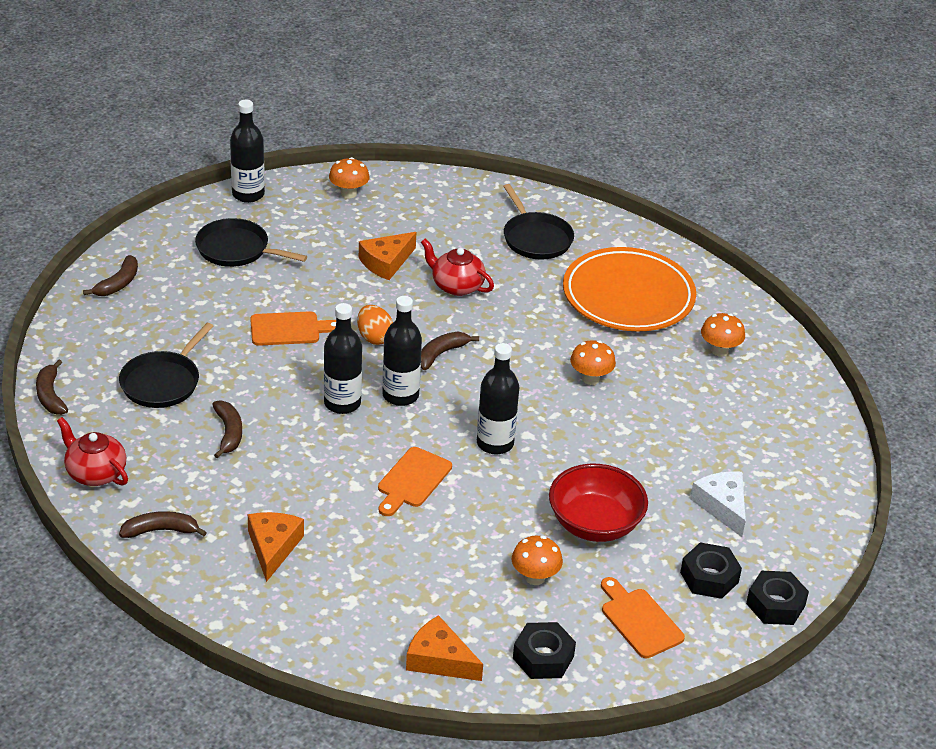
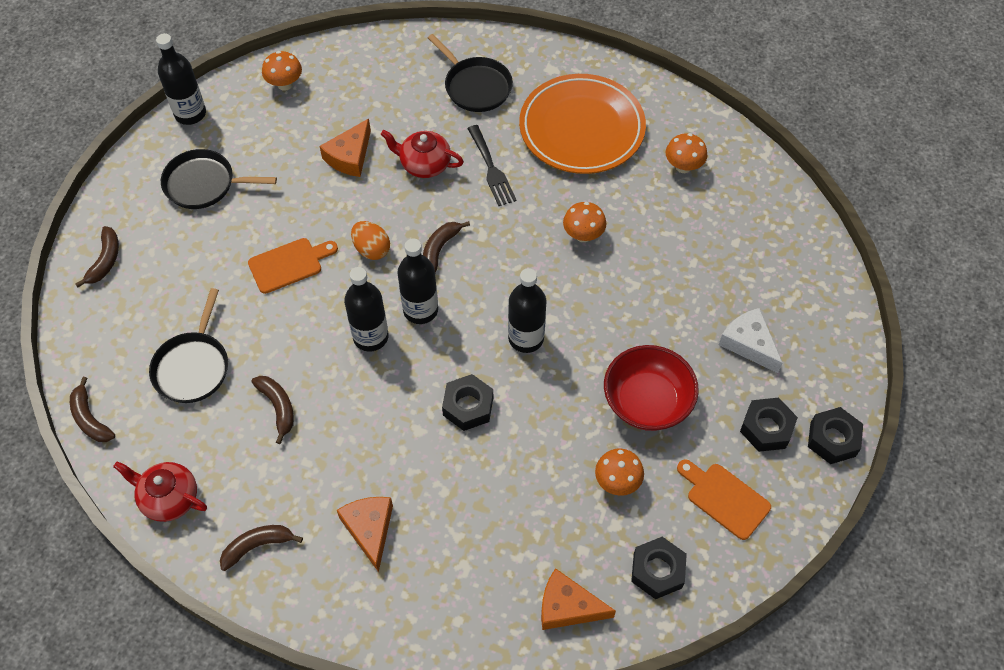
camera: 15 degrees left, 20 degrees up
(412, 480) = (468, 406): orange cutting board -> black nut
(522, 305) = (491, 169): none -> black fork

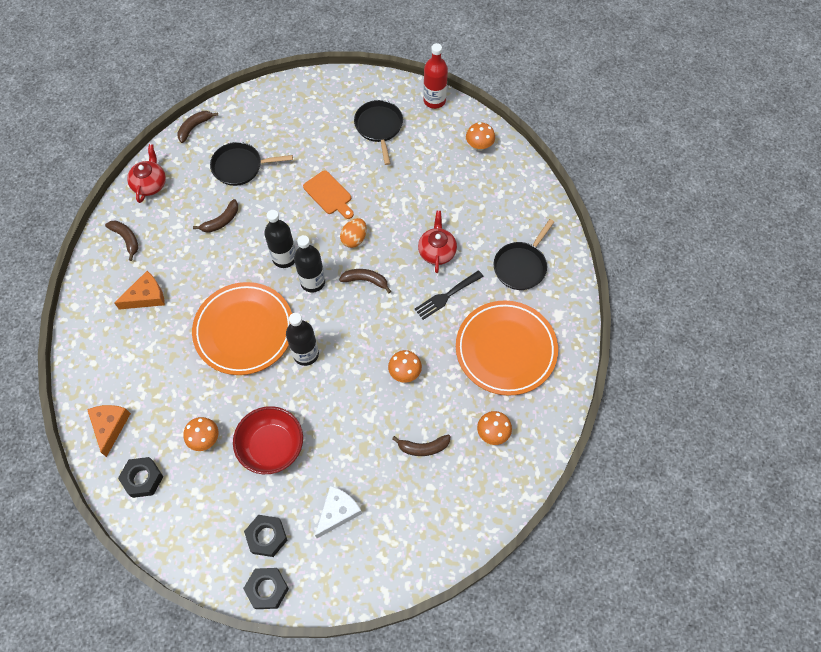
camera: 75 degrees right, 5 degrees up
(105, 261) = (305, 96): brown banana -> brown banana (423, 447)
(190, 114) = (434, 100): black bottle -> red bottle
(350, 156) = (429, 203): orange cheese -> none
(468, 406) = (244, 330): black nut -> orange plate
(724, 498) = (204, 515): orange cutting board -> none

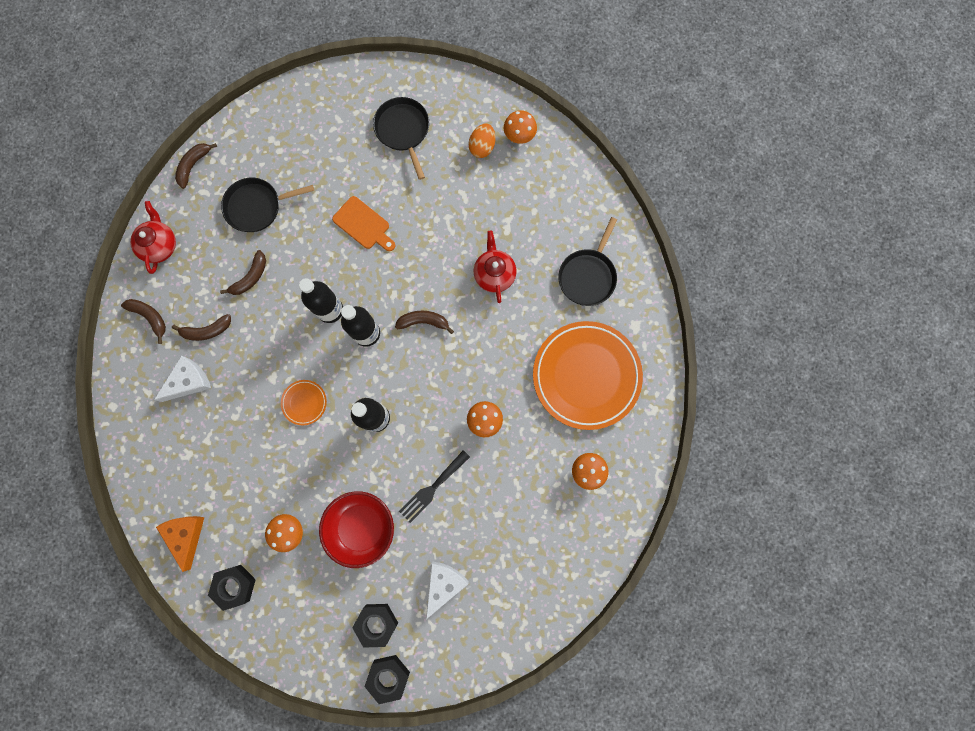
camera: 10 degrees left, 15 degrees up
(146, 296) = (189, 381): orange cheese -> white cheese
(244, 330) = (304, 402): orange plate -> orange plate, size x0.42
(354, 239) = (402, 274): orange egg -> orange egg (482, 147)
(423, 447) = (518, 499): brown banana -> brown banana (207, 330)
(434, 100) = (459, 86): red bottle -> none
(446, 296) = (513, 325): black fork -> black fork (432, 488)

